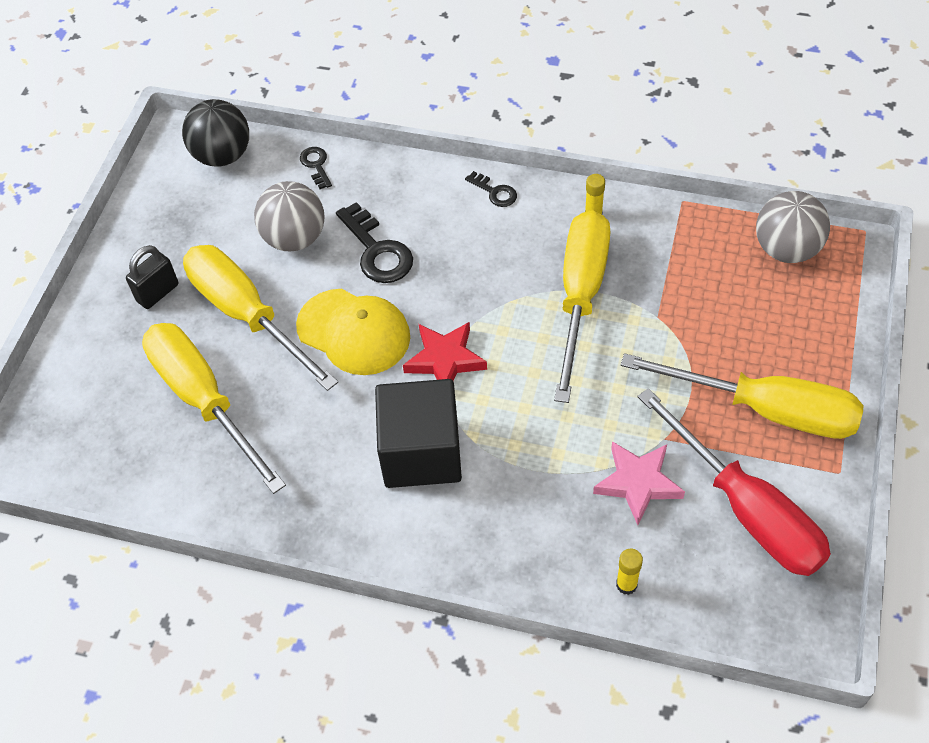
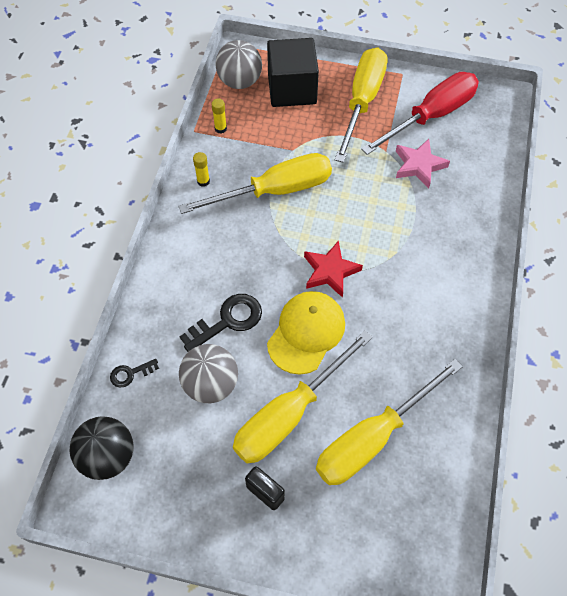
camera: 95 degrees left, 5 degrees up
(421, 452) = (407, 284): black cube -> black cube (292, 89)
(495, 192) = (175, 242): black key -> none
(580, 296) = (275, 191): yellow screwdriver -> yellow screwdriver turned 150 degrees clockwise
(626, 584) = (487, 174): yellow glue stick -> yellow glue stick (220, 128)

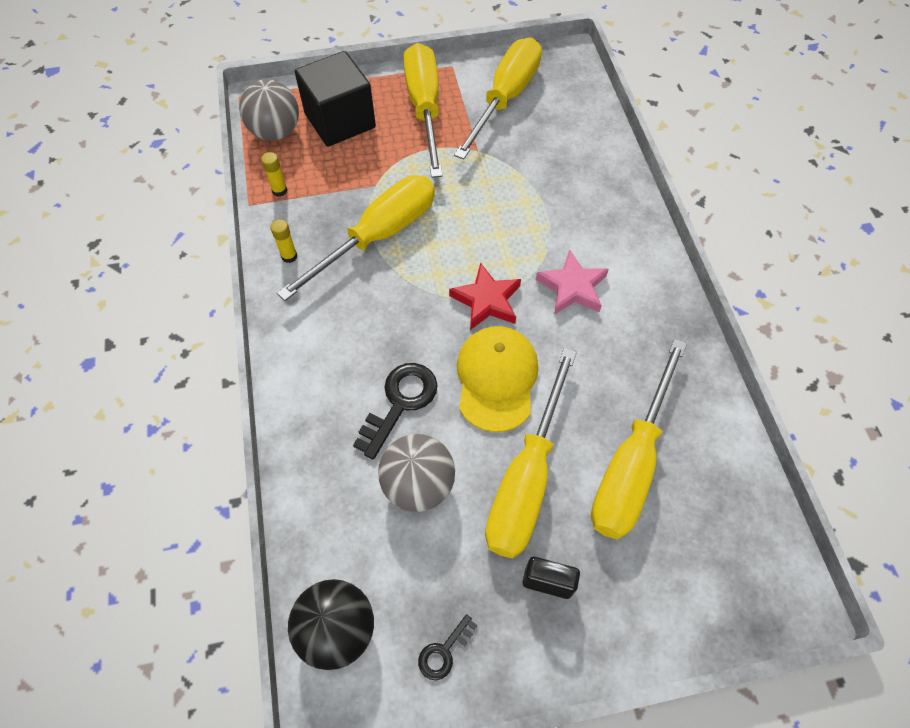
camera: 25 degrees left, 0 degrees up
(130, 374) = (314, 515): black key -> black key (444, 652)
(419, 165) = (520, 153): pink star -> pink star (572, 287)
(431, 116) = (505, 99): red screwdriver -> yellow screwdriver

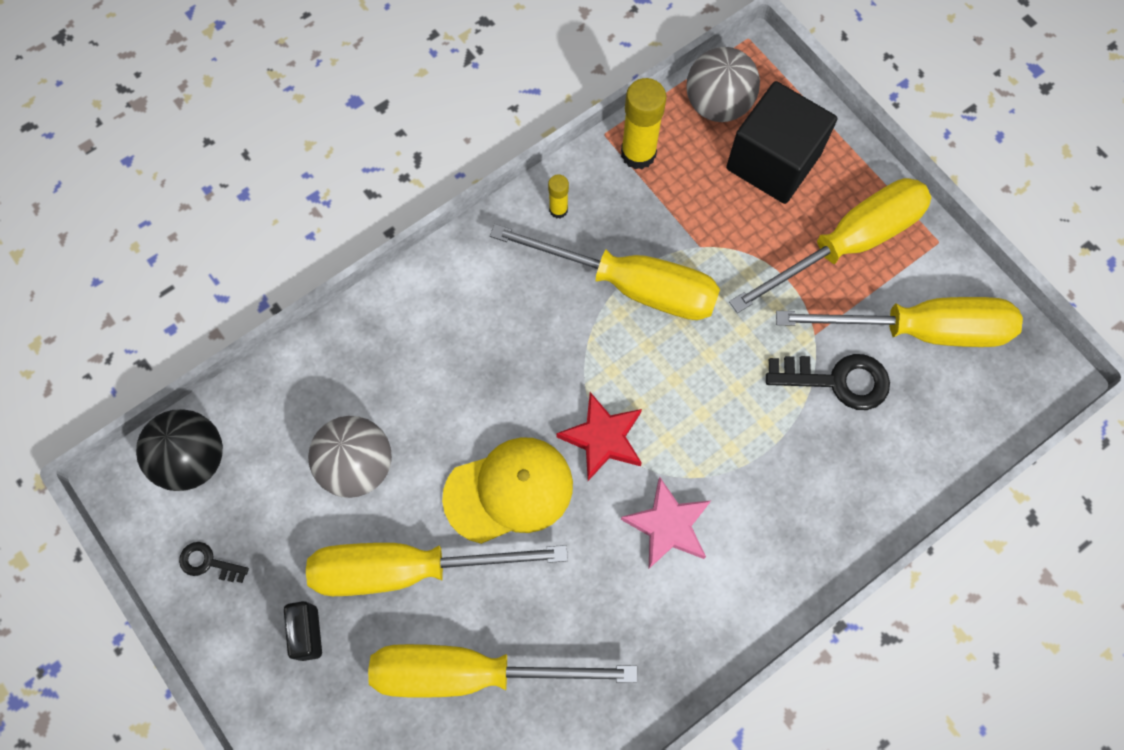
camera: 65 degrees right, 10 degrees up
(279, 191) = (638, 154): yellow glue stick -> yellow glue stick, size x1.91
(400, 402) = (438, 406): black key -> black key (837, 380)

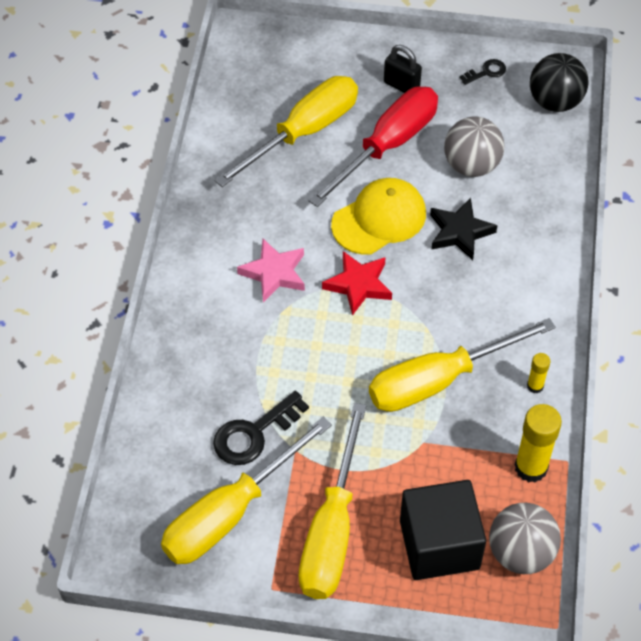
camera: 135 degrees right, 15 degrees down
(408, 569) = (387, 146): yellow screwdriver -> red screwdriver
(452, 404) = (460, 232): none -> black star
(509, 490) = (379, 219): yellow cap -> yellow cap turned 150 degrees counterclockwise

